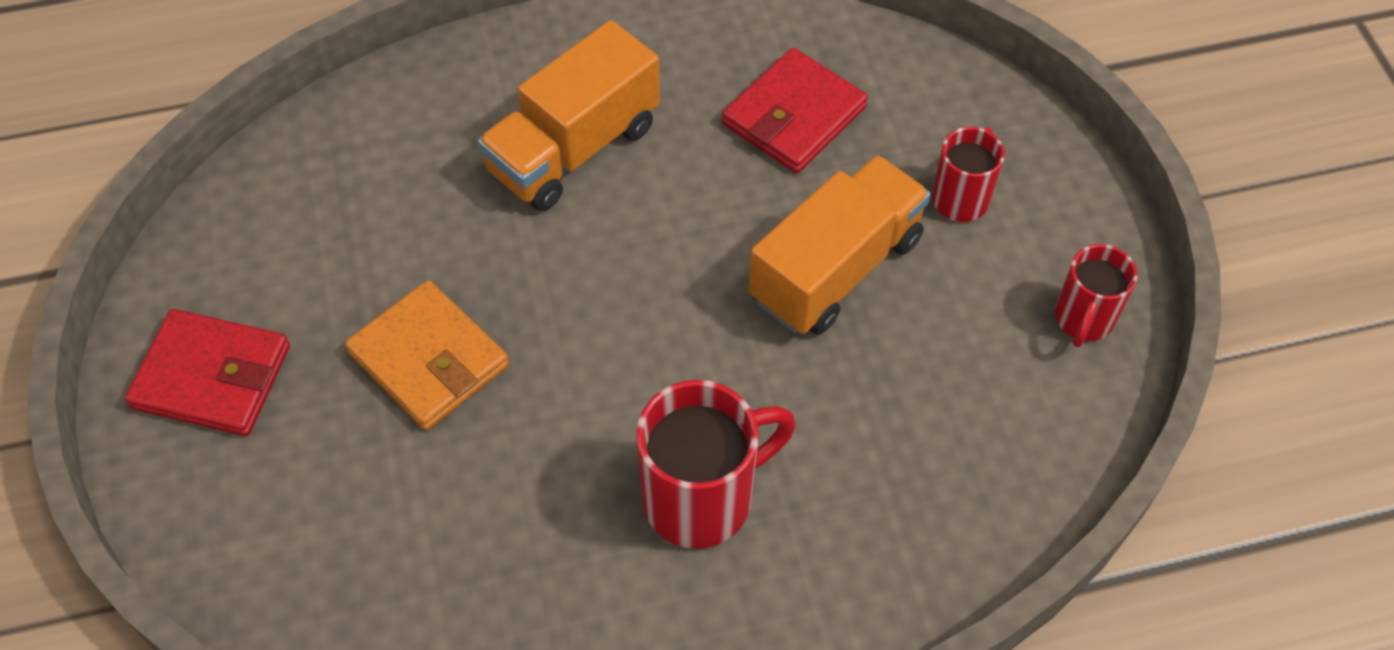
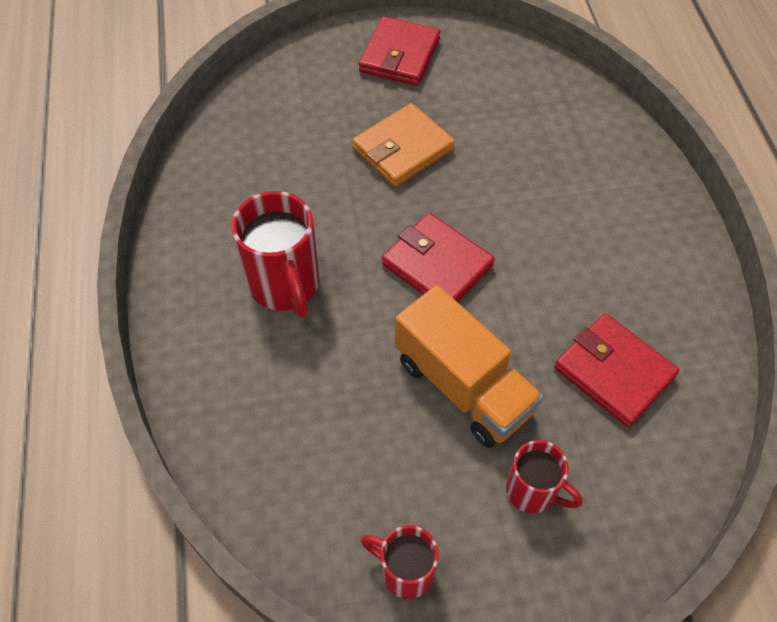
camera: 95 degrees right, 0 degrees up
(574, 148) = (573, 226): orange truck -> none
(650, 304) = (437, 265): none -> red wallet

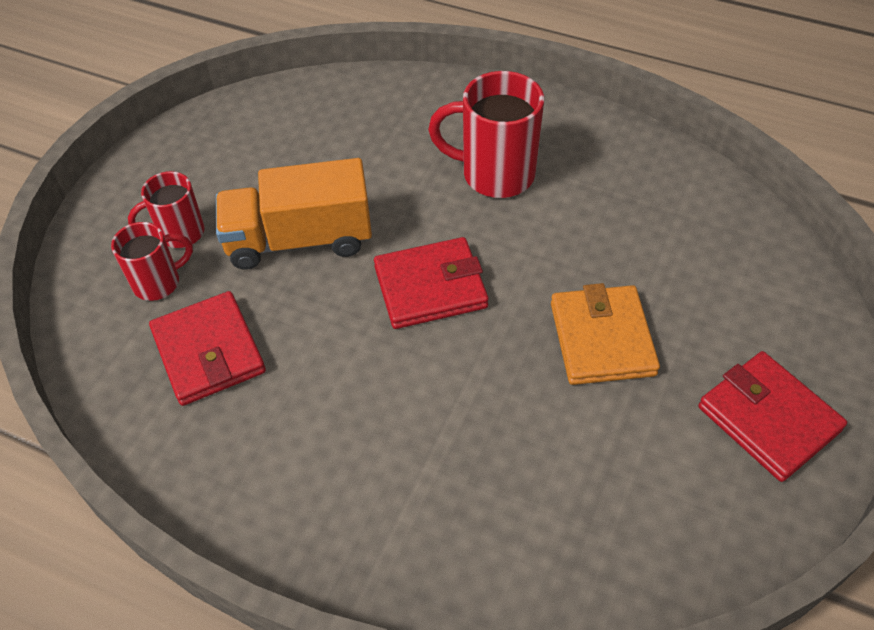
camera: 125 degrees right, 5 degrees down
(405, 571) = (205, 138): red mug -> red mug (158, 282)
(613, 372) = (209, 352): red wallet -> red wallet turned 75 degrees clockwise

